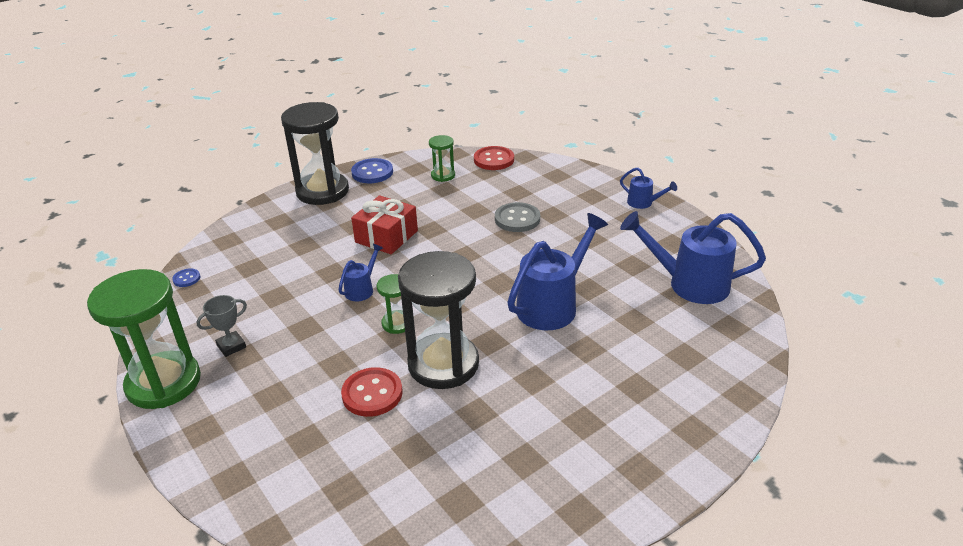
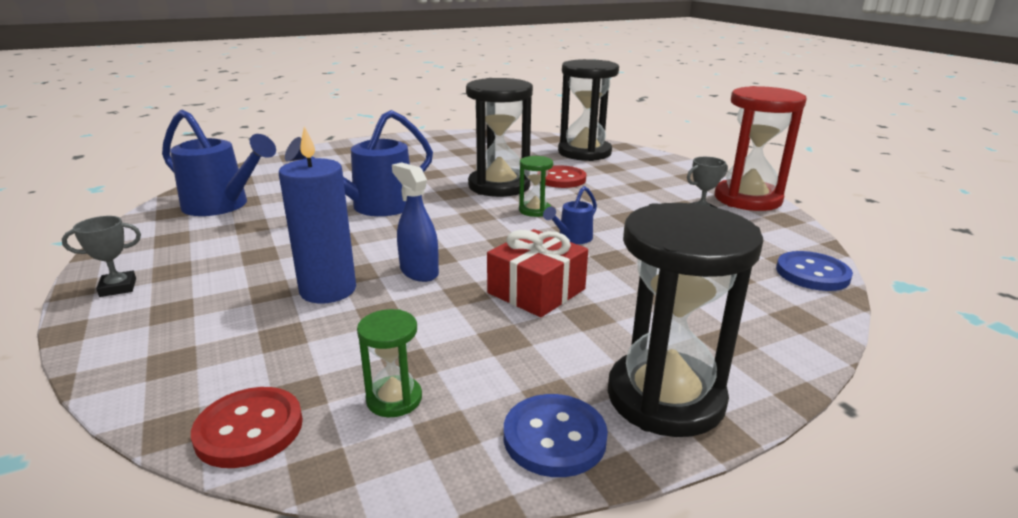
camera: 170 degrees left, 10 degrees down
(163, 383) = (747, 199): green hourglass -> red hourglass
(186, 279) = (812, 273): blue button -> blue button, size x1.90
(336, 489) = (584, 152): none -> black hourglass
(469, 240) = (419, 272): none -> blue spray bottle
(517, 219) = (328, 290): grey button -> blue candle
(643, 203) = (118, 287): blue watering can -> grey trophy

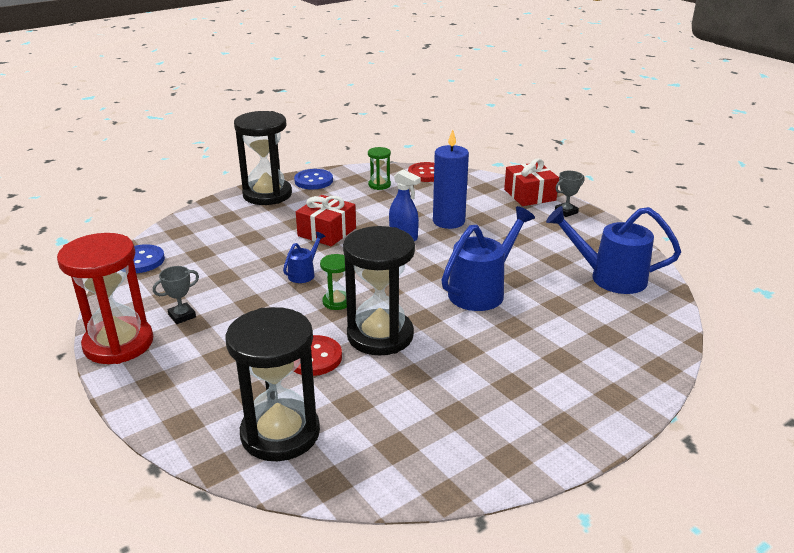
camera: 170 degrees right, 5 degrees up
(116, 330) = (529, 195): none -> red gift

